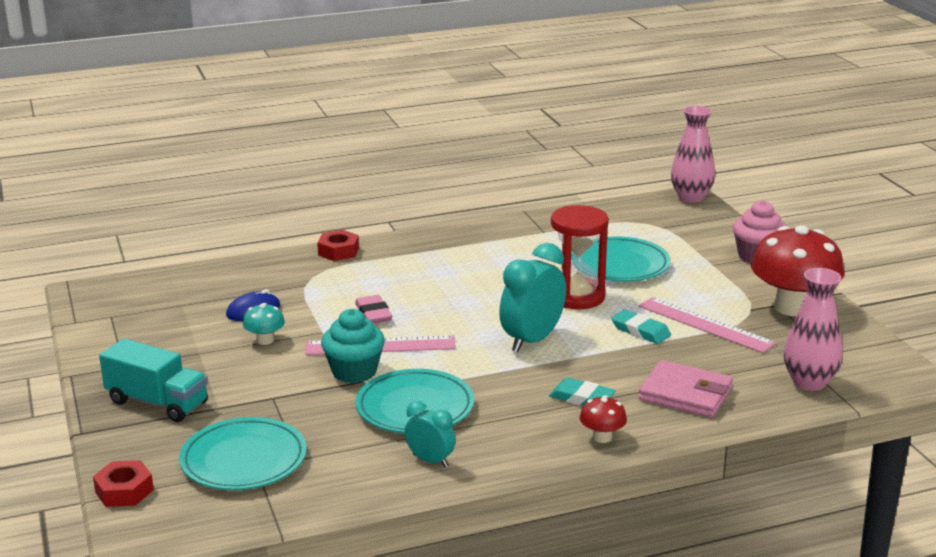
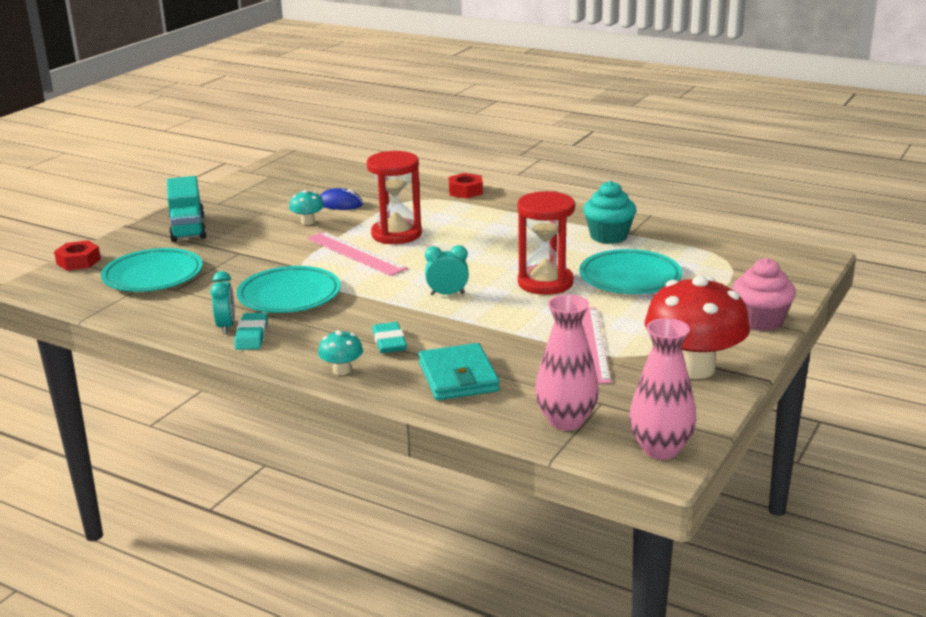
camera: 50 degrees right, 0 degrees up
(354, 372) = (308, 260): turquoise cupcake -> turquoise cupcake (608, 236)
(373, 314) = (396, 234): pink eraser -> red hourglass
(532, 340) = (447, 294): turquoise clock -> turquoise clock, size x0.56
(602, 437) = (342, 370): red mushroom -> turquoise mushroom
(640, 331) = (532, 324): turquoise eraser -> turquoise eraser (252, 335)
(685, 394) = (458, 377): pink wallet -> turquoise wallet
(691, 197) = (815, 257): pink vase -> pink vase (660, 449)

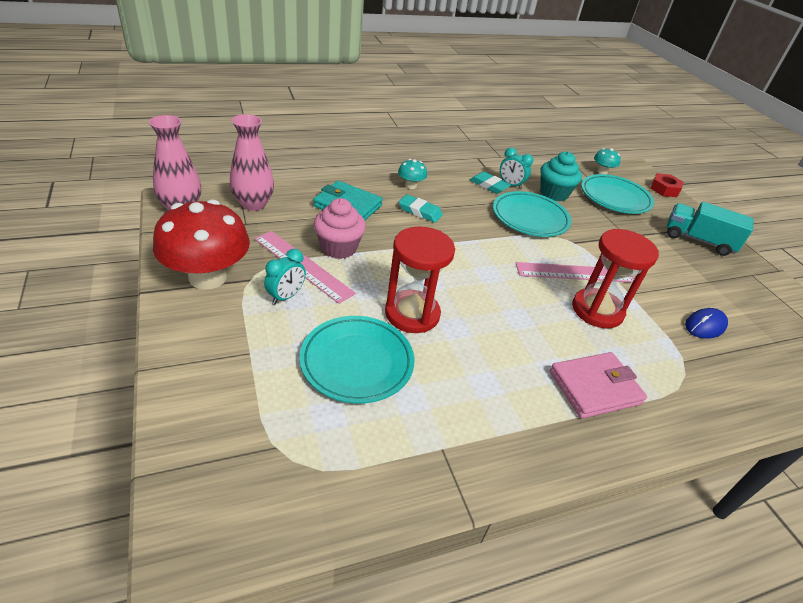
camera: 125 degrees right, 15 degrees up
(308, 222) = (669, 288): turquoise mushroom -> turquoise mushroom (602, 171)
(447, 294) = (454, 264): turquoise clock -> turquoise clock (286, 296)
(465, 191) = (686, 423): red nut -> none
(488, 216) = (595, 388): none -> pink wallet
(608, 236) = (454, 426): turquoise cupcake -> turquoise cupcake (553, 193)
(760, 321) = (186, 362): pink cupcake -> pink cupcake (338, 248)

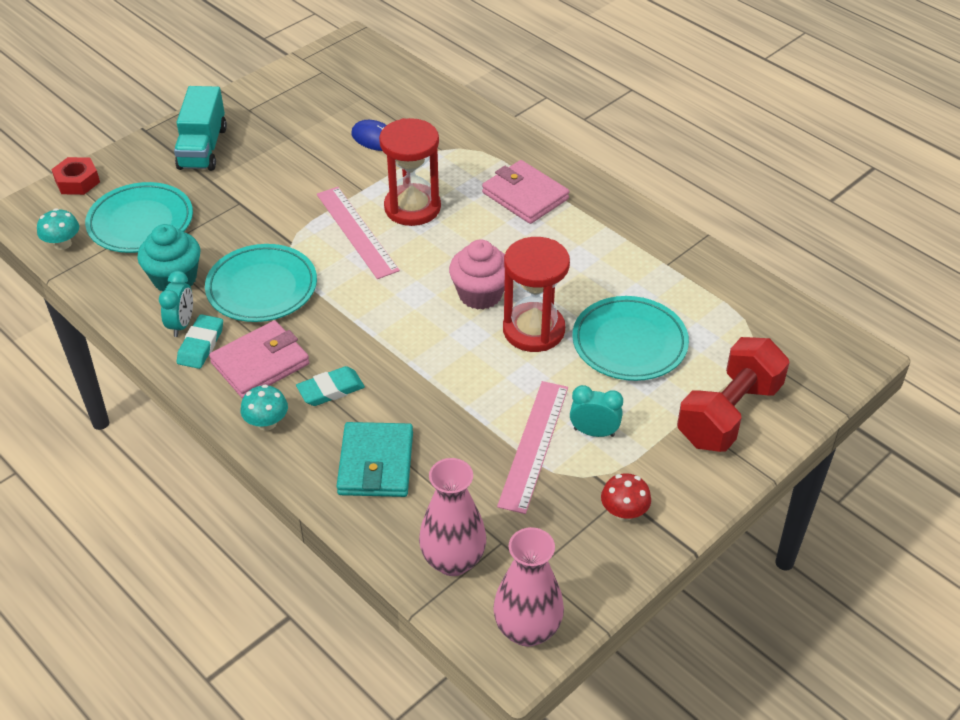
camera: 110 degrees left, 5 degrees up
(208, 277) = (624, 512): red mushroom -> red mushroom, size x0.44
(226, 382) = (728, 413): none -> red dumbbell
(338, 248) = (475, 430): pink cupcake -> pink cupcake (480, 294)
(420, 211) = (330, 390): turquoise eraser -> turquoise eraser turned 60 degrees clockwise
(460, 197) = (260, 363): none -> pink wallet

